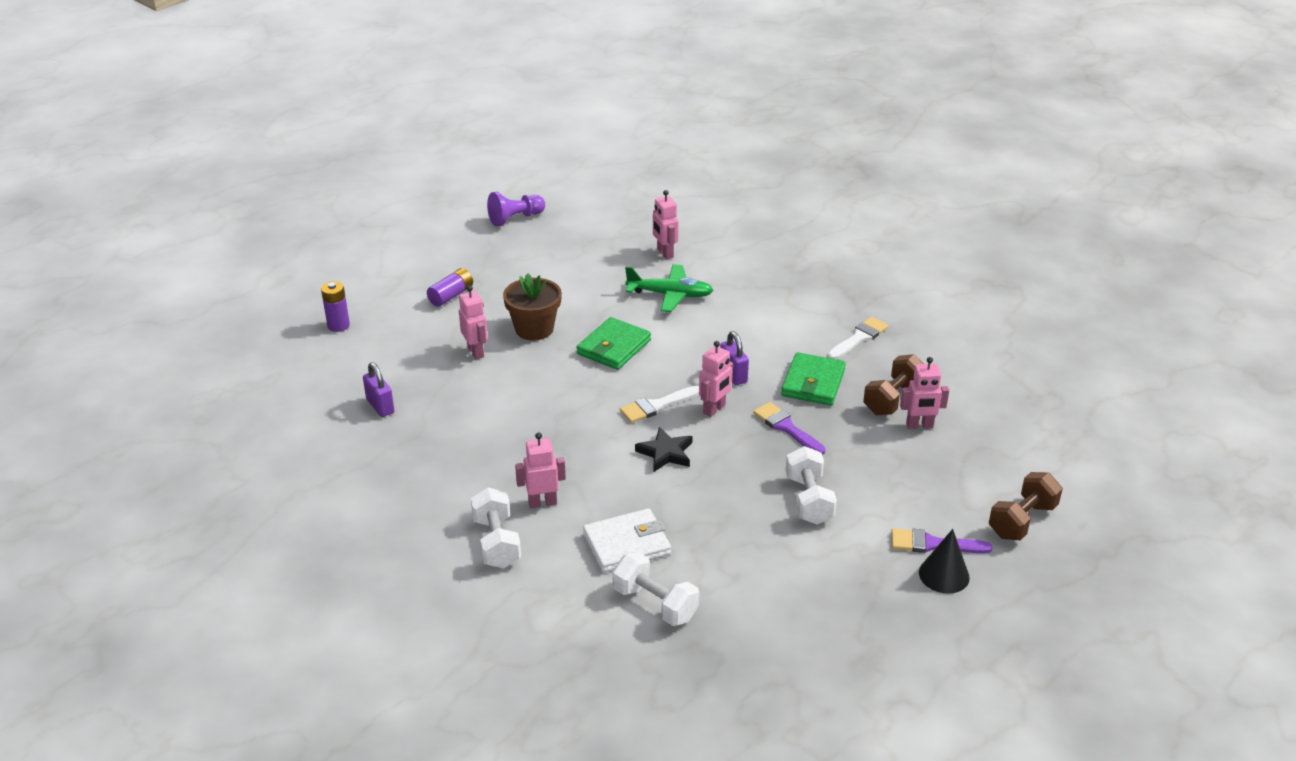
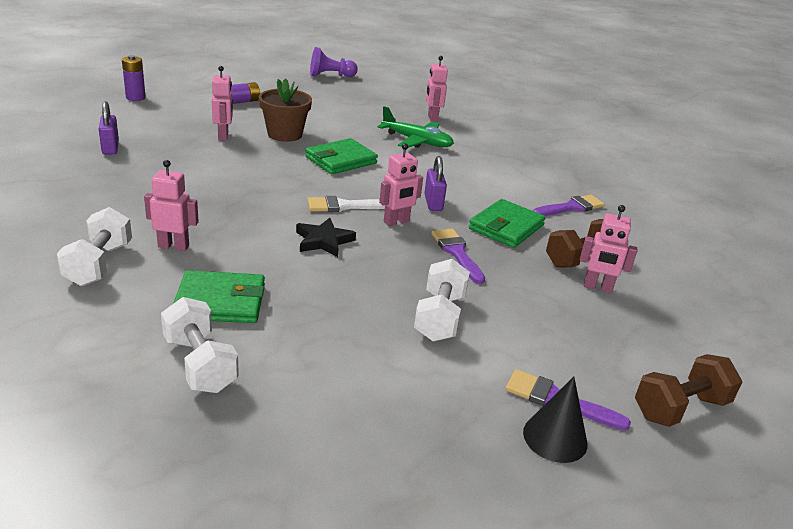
camera: 15 degrees right, 5 degrees down
(626, 544) = (220, 302): white wallet -> green wallet
(859, 338) = (571, 207): white brush -> purple brush

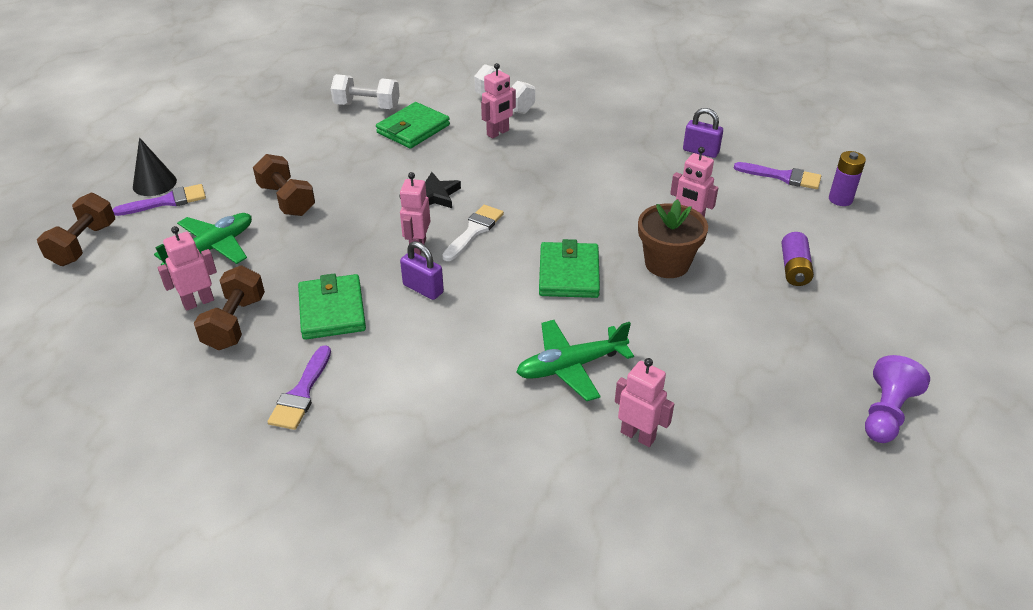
camera: 135 degrees right, 10 degrees up
(439, 317) = (287, 200): white dumbbell -> brown dumbbell
(457, 253) = (337, 253): purple brush -> purple brush (783, 177)
(552, 319) = (212, 248): none -> green plane

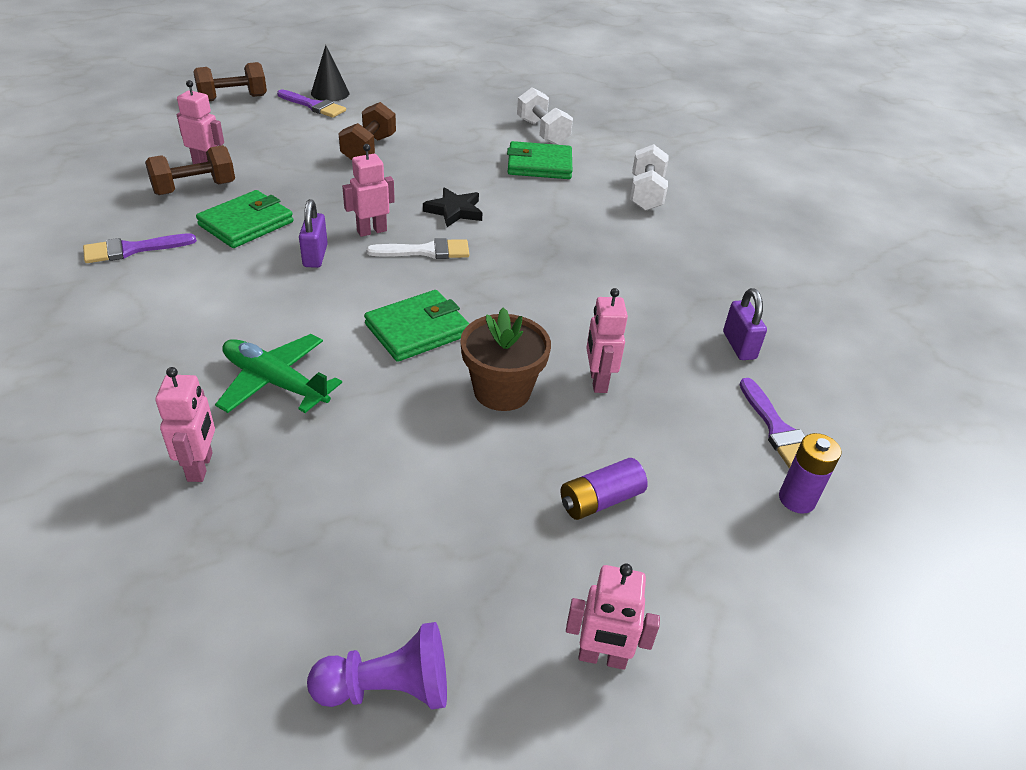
camera: 50 degrees right, 0 degrees up
(212, 248) = (275, 144): green plane -> none
(498, 133) = (593, 208): pink robot -> pink robot (602, 658)

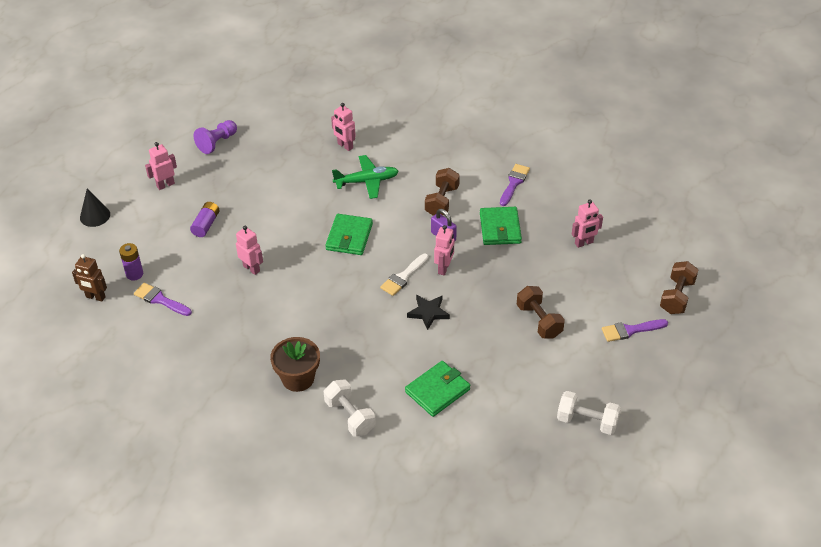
camera: 140 degrees right, 5 degrees up
(194, 188) = (558, 227): brown dumbbell -> brown dumbbell (442, 201)
(330, 93) = (646, 351): black cone -> black cone (95, 216)
(502, 391) = (284, 237): brown flower pot -> brown flower pot (298, 378)
(542, 132) = (478, 428): white dumbbell -> white dumbbell (587, 421)
(739, 345) = (206, 333): purple padlock -> none
(892, 506) = (95, 297): none -> brown robot

